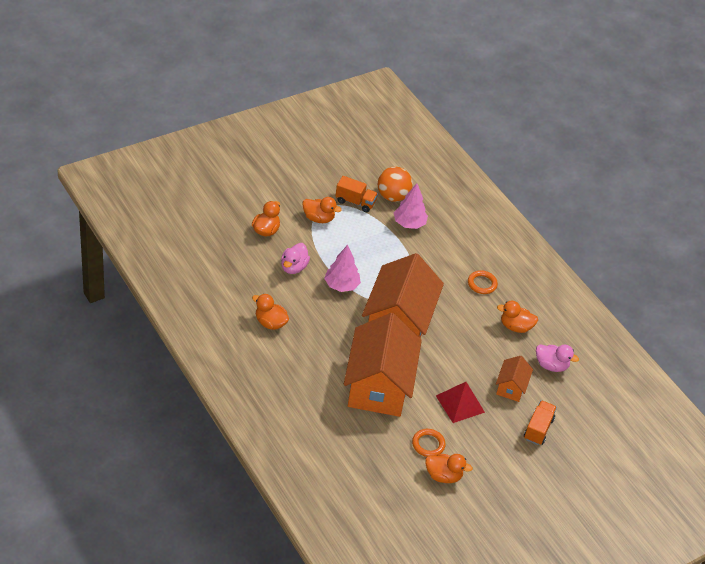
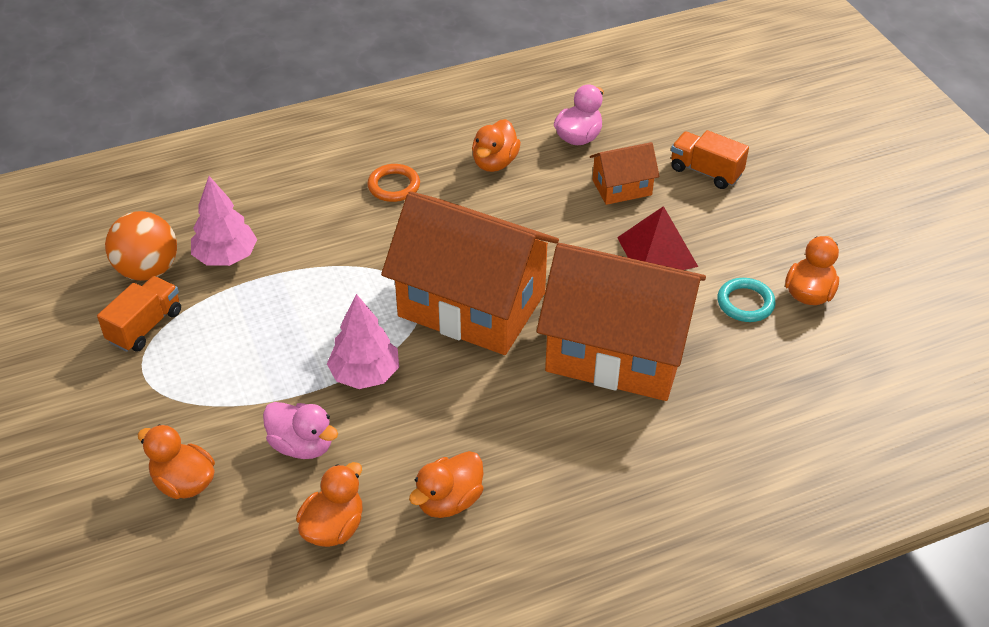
camera: 75 degrees left, 0 degrees up
(318, 218) = (174, 389): orange duck -> orange duck (333, 527)
(428, 444) = (745, 303): orange ring -> turquoise ring
(511, 387) = (622, 187): orange house -> orange house turned 45 degrees counterclockwise

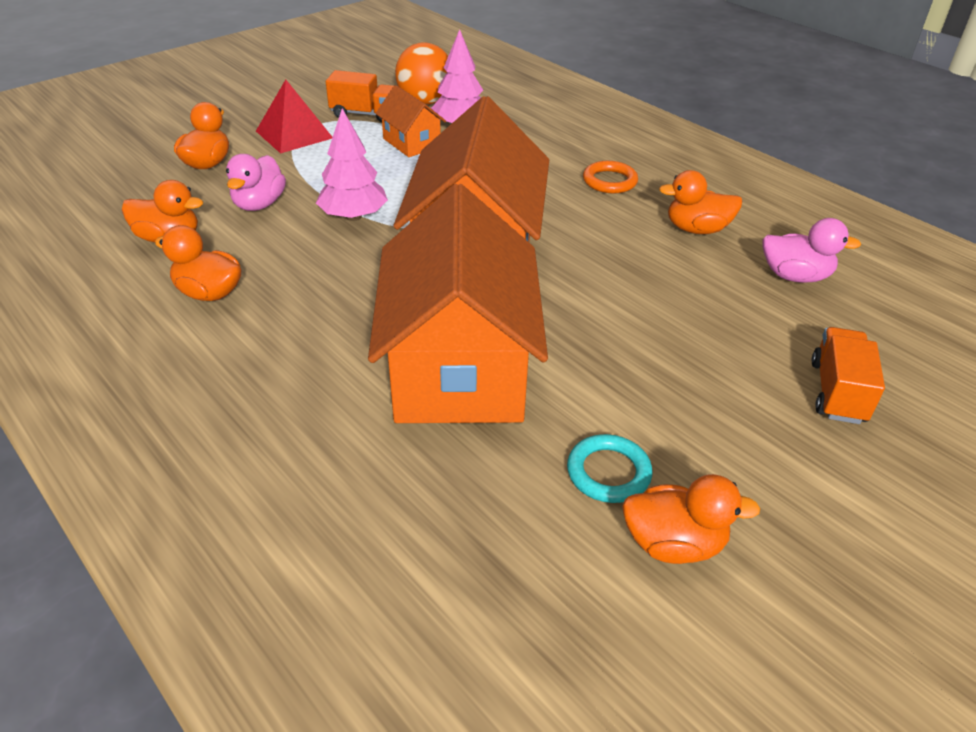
camera: 70 degrees right, 5 degrees down
(622, 187) = (739, 324): orange house -> orange house (411, 143)
(657, 251) = (648, 372): red pyramid -> red pyramid (294, 134)

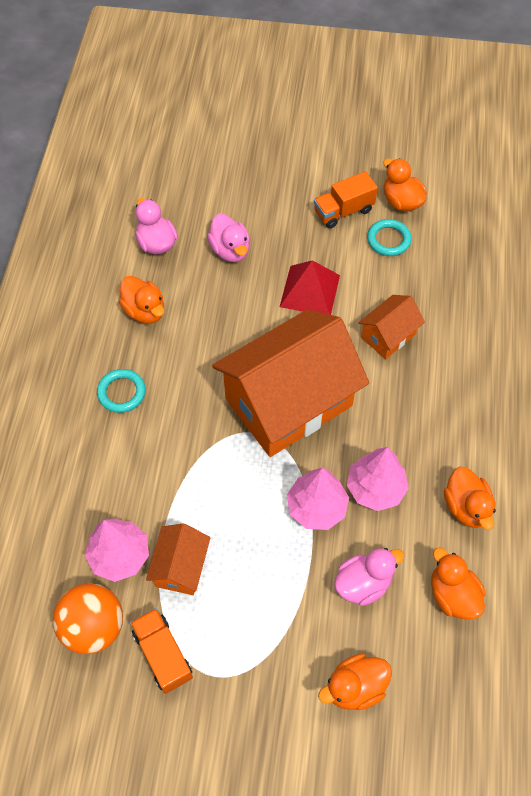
camera: 130 degrees left, 20 degrees up
(294, 134) = (250, 674): red pyramid -> red pyramid (309, 290)
(316, 254) = (375, 488): none -> pink tree
(459, 368) = (388, 335): orange house -> orange house, size x0.45
(609, 181) = (121, 392): orange ring -> turquoise ring
(732, 321) = (230, 250): none -> pink duck
(837, 392) = (249, 189): orange truck -> orange truck (343, 211)

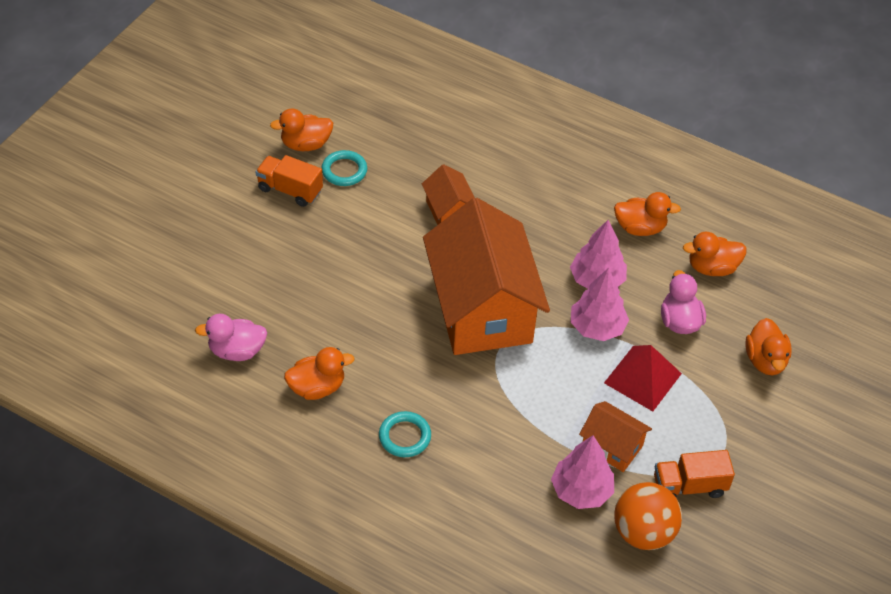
camera: 70 degrees left, 10 degrees down
(230, 250) = (283, 293): pink duck -> none
(309, 290) = (368, 249): red pyramid -> red pyramid (642, 378)
(343, 211) = (290, 190): orange truck -> orange truck turned 120 degrees clockwise

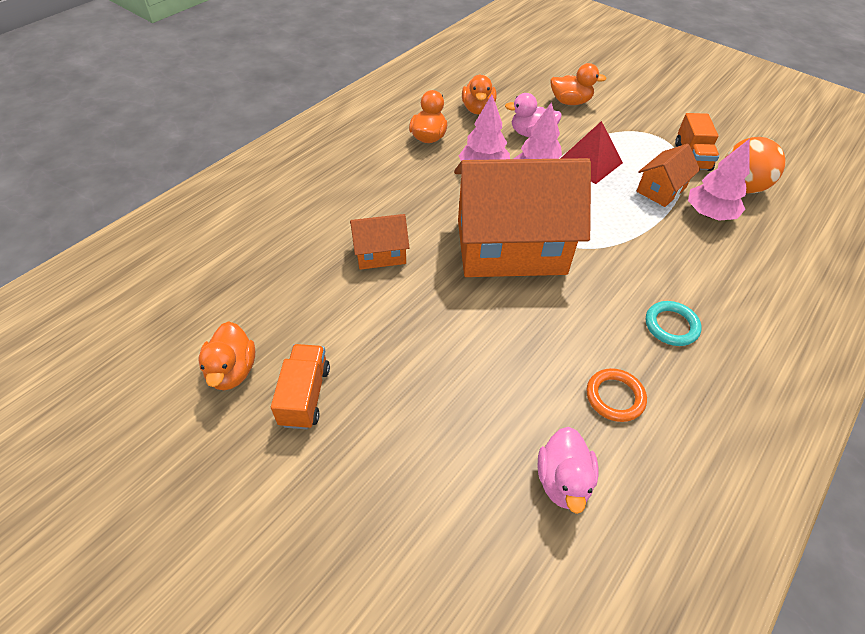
camera: 80 degrees left, 0 degrees up
(290, 190) = (305, 396): orange truck -> orange truck turned 150 degrees clockwise
(317, 387) = (615, 397): orange duck -> orange ring
(344, 171) = (291, 336): turquoise ring -> none

